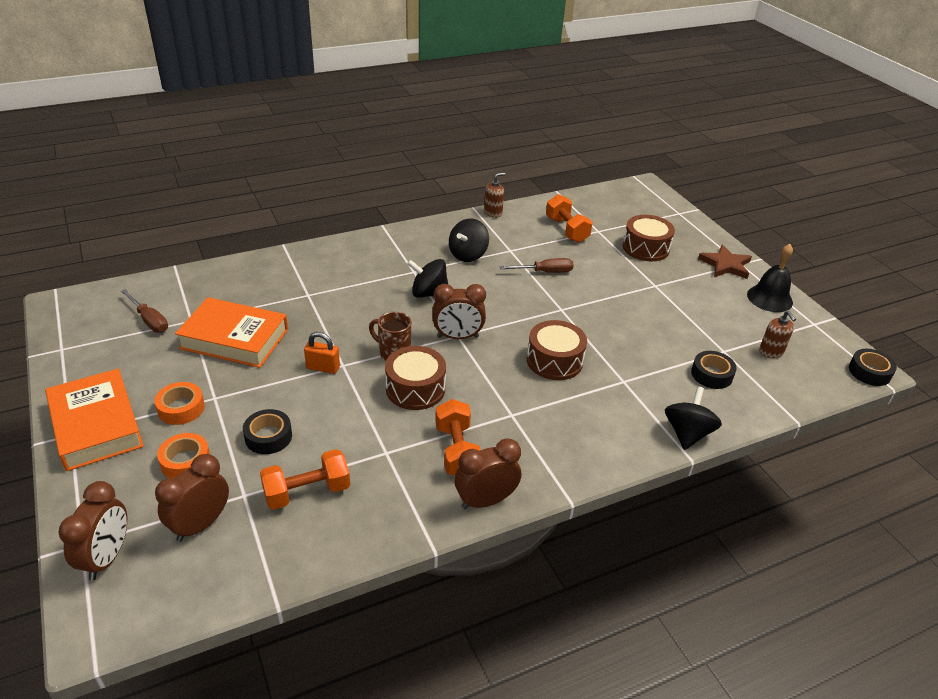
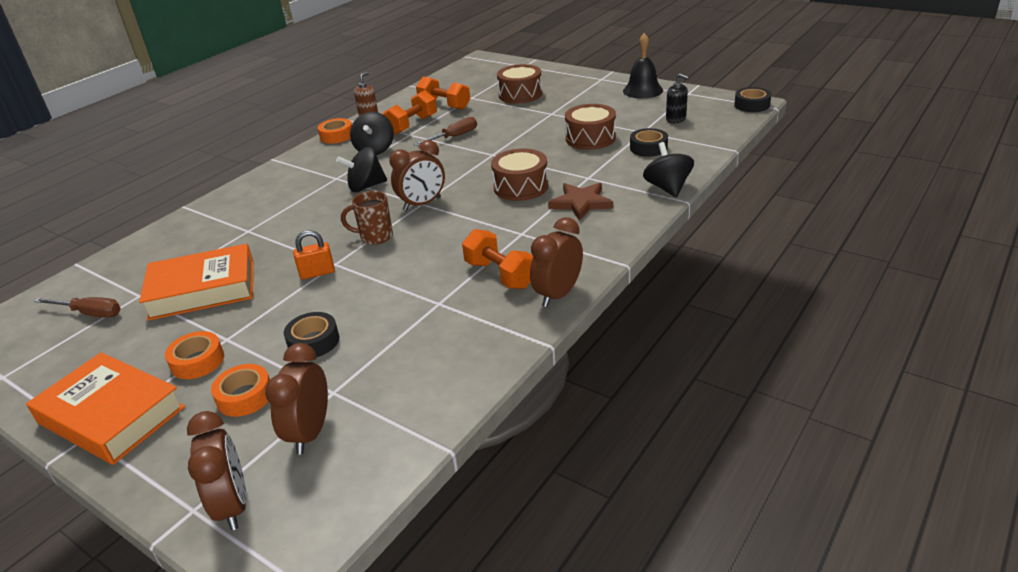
camera: 25 degrees left, 5 degrees down
(307, 492) = (393, 361): orange dumbbell -> orange dumbbell (412, 125)
(415, 389) = (420, 251): brown drum -> brown drum (590, 138)
(450, 223) = (336, 136): none -> orange tape
(725, 265) = (591, 83): brown star -> brown star (581, 203)
(771, 352) = (676, 119): brown soap dispenser -> black soap dispenser

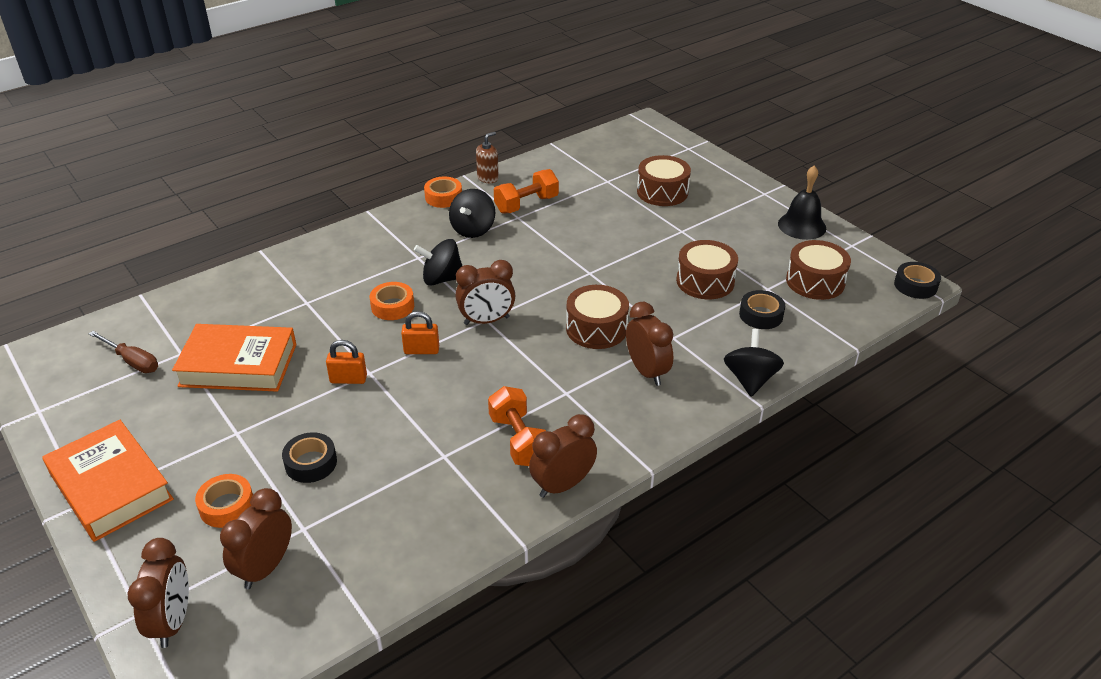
camera: 15 degrees right, 5 degrees up
(197, 361) = (202, 451): orange tape -> orange tape (392, 306)
(375, 237) = (421, 350): brown mug -> orange padlock
(444, 105) = (573, 185): orange dumbbell -> none
(454, 137) = (561, 235): brown screwdriver -> none
(581, 203) = (647, 371): brown star -> brown clock
(676, 119) = (815, 281): black soap dispenser -> brown drum

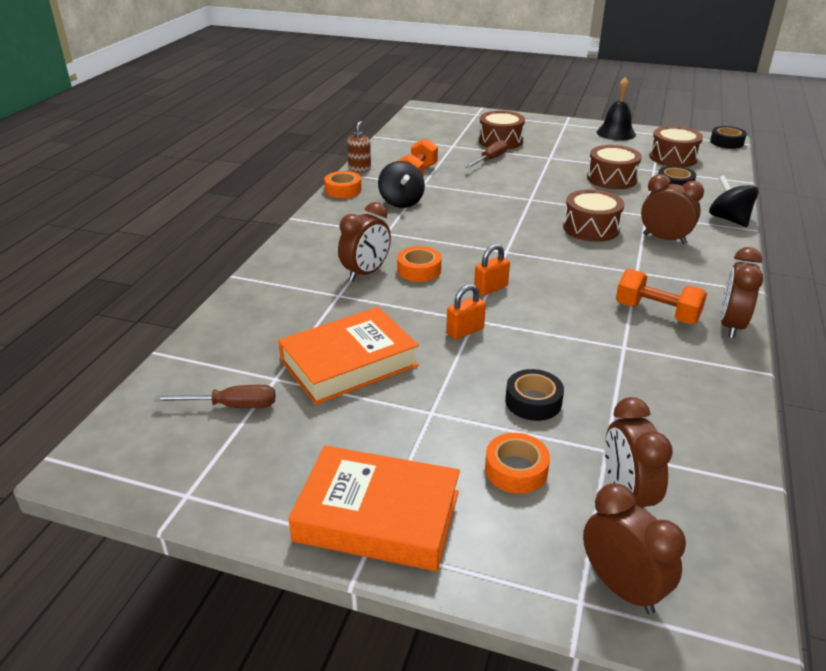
camera: 35 degrees left, 5 degrees down
(442, 279) = (429, 239): black spinning top -> none
(486, 321) = (508, 252): brown clock -> brown clock (366, 273)
(618, 211) = (490, 160): none -> brown screwdriver

